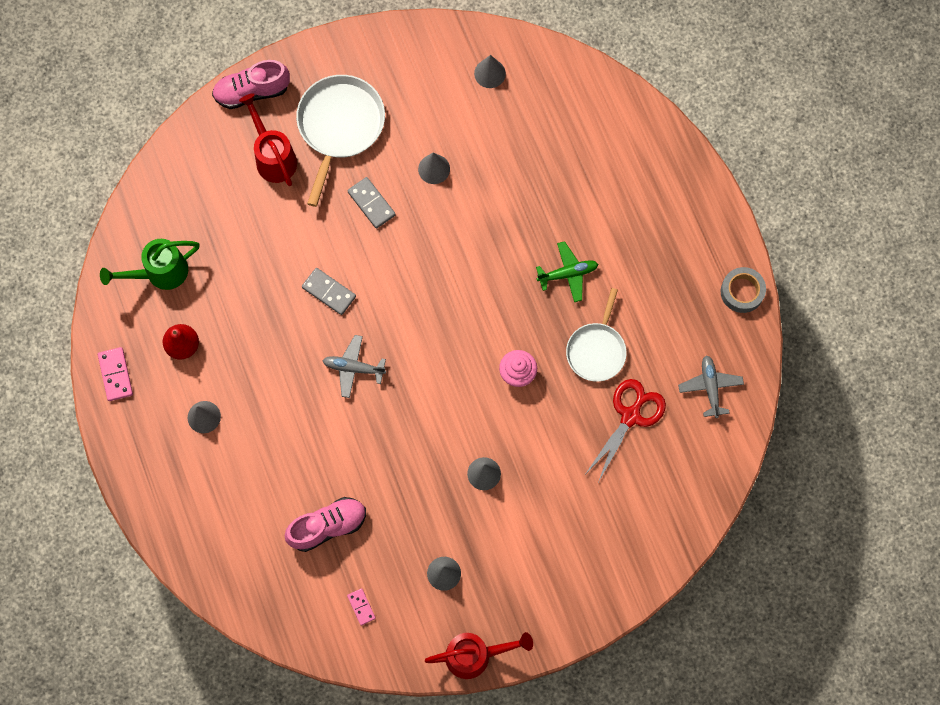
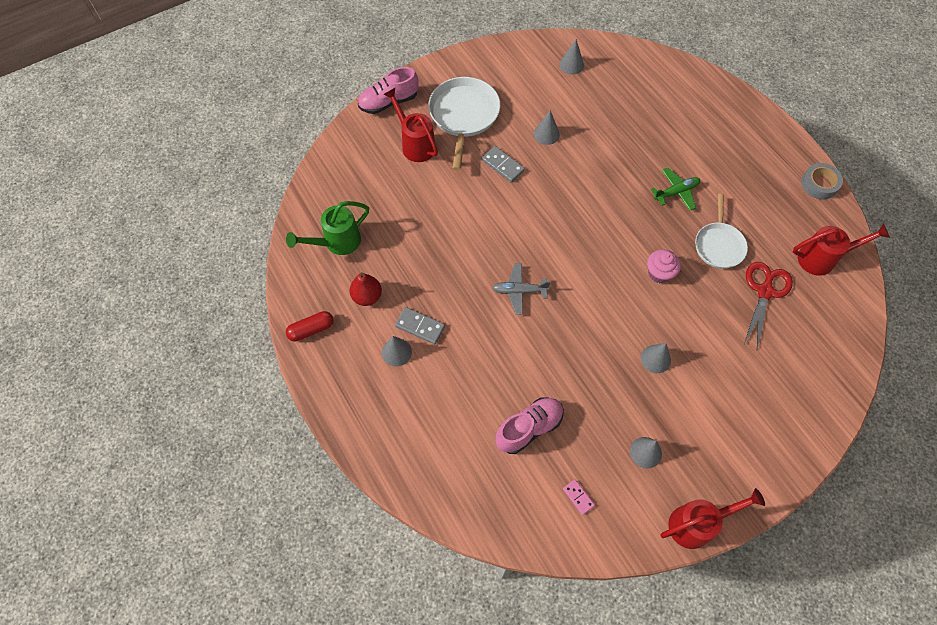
camera: 10 degrees left, 10 degrees down
(115, 375) = (311, 329): pink domino -> red capsule
(329, 292) = (483, 235): grey domino -> grey domino (420, 326)
(710, 387) = (822, 259): grey plane -> red watering can

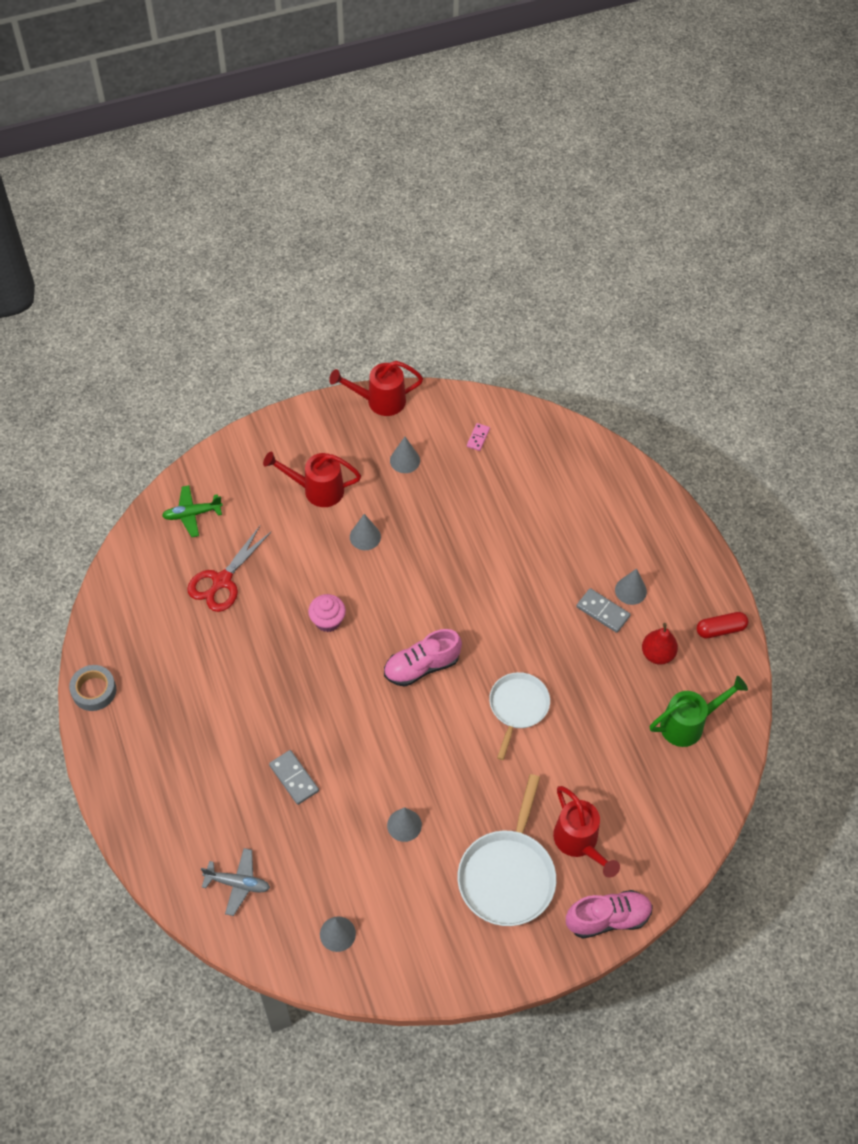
camera: 170 degrees left, 5 degrees down
(503, 165) = (471, 789): grey domino -> grey domino (294, 778)
(519, 291) = (488, 629): grey plane -> grey plane (237, 883)
(529, 428) = (509, 498): pink shoe -> pink shoe (421, 666)
(578, 497) = (478, 438): pink domino -> pink domino turned 45 degrees clockwise
(676, 192) = (270, 712): green plane -> green plane (192, 514)
(719, 245) = (248, 640): white pan -> white pan (518, 707)
(822, 259) = (141, 604): red watering can -> red watering can (317, 490)

